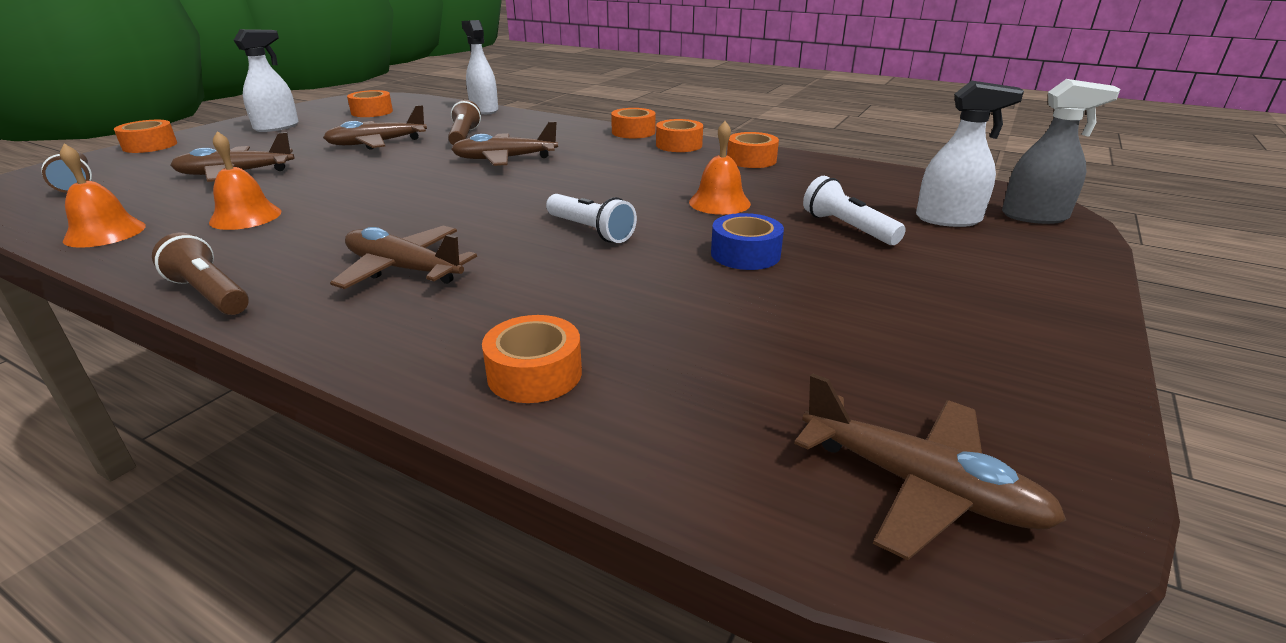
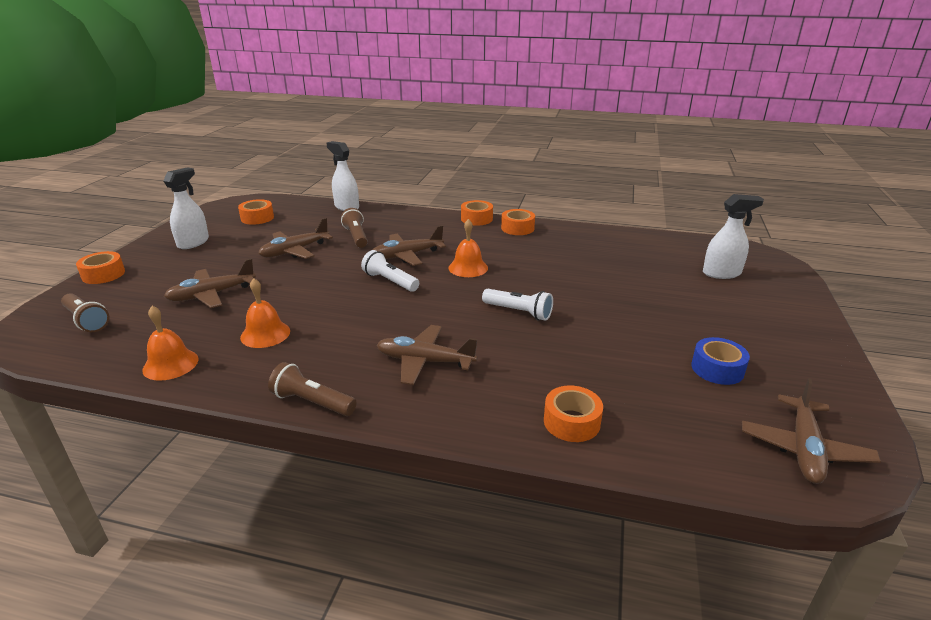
camera: 15 degrees left, 0 degrees up
(719, 203) = (581, 277): orange bell -> orange bell (468, 268)
(745, 254) = (625, 317): blue tape -> blue tape (717, 369)
(751, 160) = (575, 237): orange tape -> none
(847, 228) = (670, 288): white flashlight -> white flashlight (390, 281)
(920, 486) = (804, 449): brown plane -> brown plane turned 90 degrees clockwise
(1035, 216) = (766, 264): grey spray bottle -> none

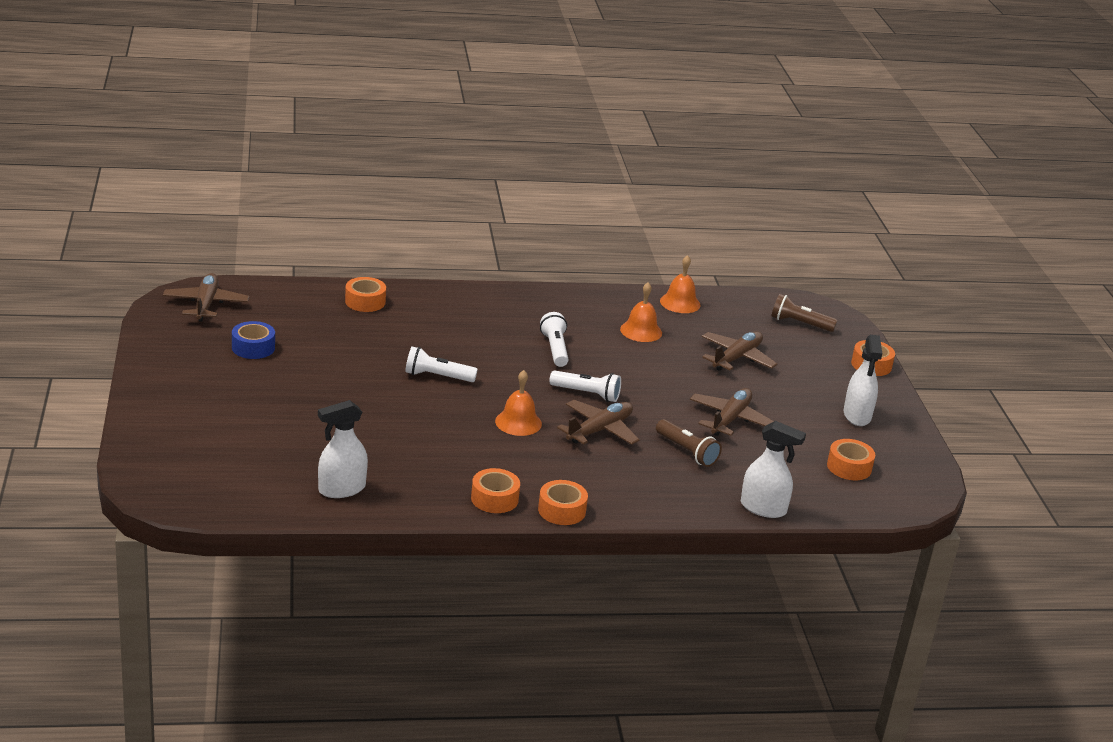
camera: 155 degrees right, 0 degrees up
(312, 402) = (550, 293): brown flashlight -> none
(379, 325) = (555, 349): none -> white flashlight
(424, 361) = (493, 326): brown plane -> none
(721, 273) = (222, 454): white spray bottle -> white spray bottle (341, 489)

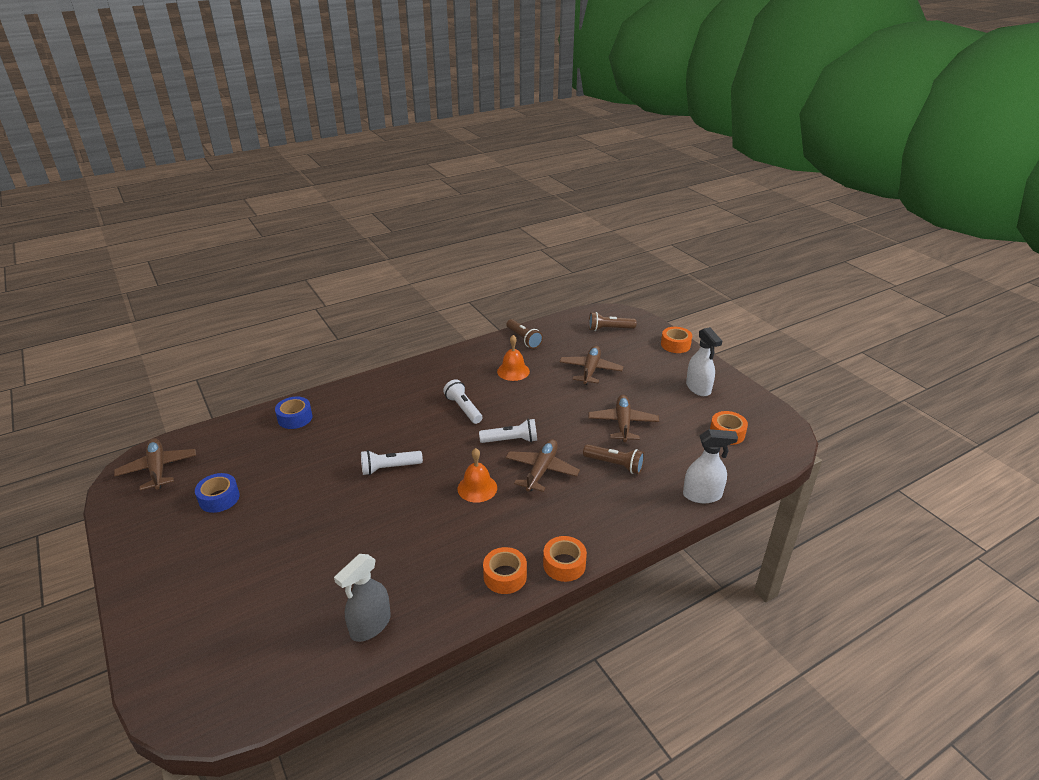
camera: 20 degrees left, 5 degrees up
(341, 489) = (370, 625): white spray bottle -> grey spray bottle
(365, 301) = (295, 418): orange tape -> blue tape
(680, 303) = (523, 339): orange bell -> brown flashlight

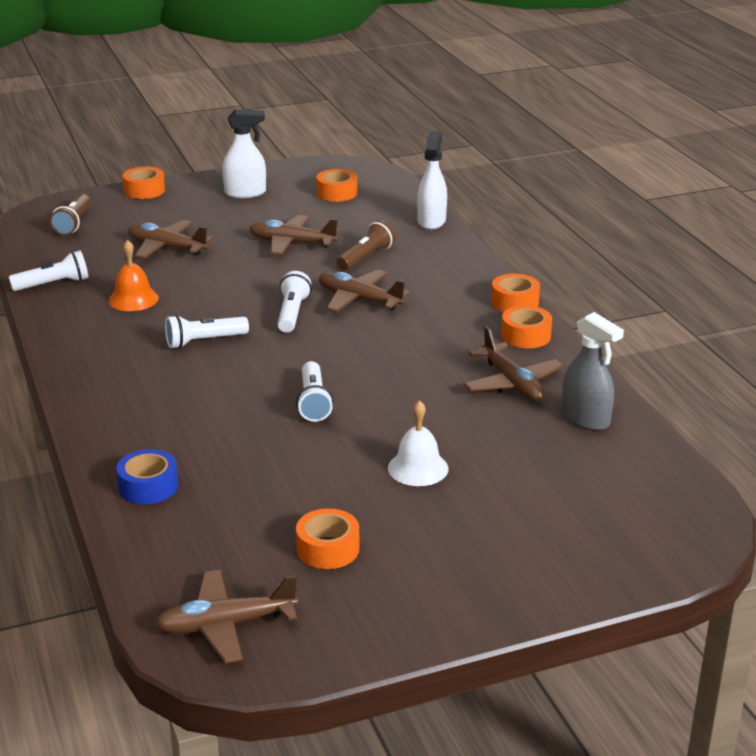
camera: 80 degrees left, 5 degrees down
(219, 498) = (328, 549): blue tape -> orange tape
(304, 529) = (418, 468): none -> white bell
(423, 573) = (512, 383): none -> brown plane
(477, 488) = (377, 342): orange bell -> none
(523, 339) = (53, 284): brown flashlight -> white flashlight

